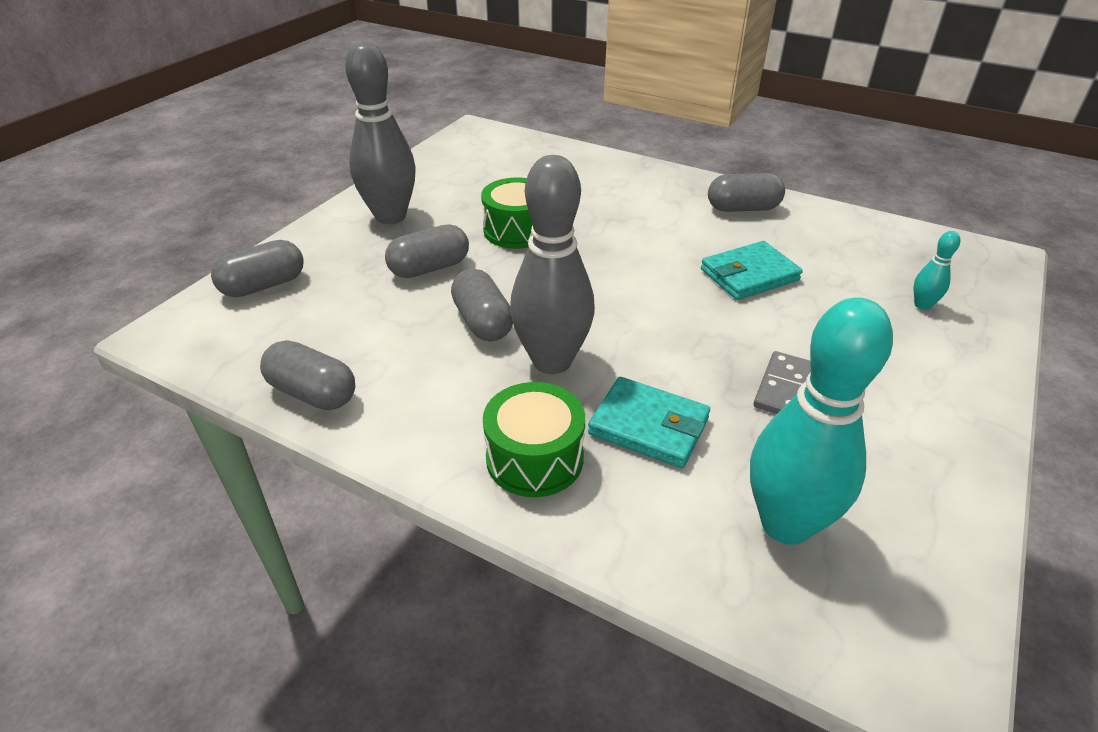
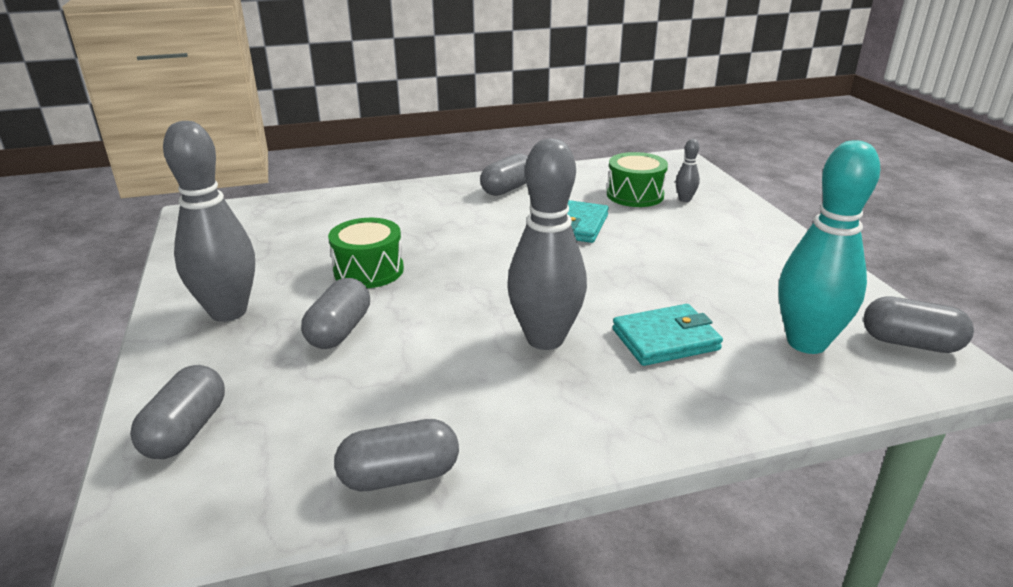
camera: 45 degrees left, 10 degrees down
(483, 322) = (452, 343): grey capsule -> grey capsule (910, 343)
(534, 458) = (636, 401): green drum -> green drum (635, 195)
(783, 387) = (693, 276): grey domino -> none
(922, 305) = (685, 199): turquoise bowling pin -> grey bowling pin

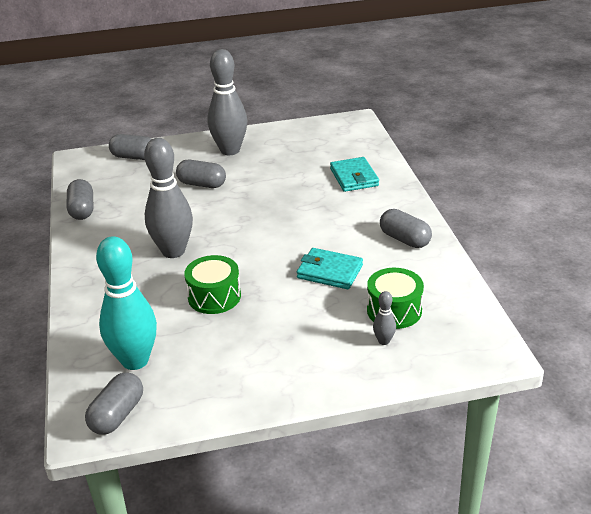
camera: 95 degrees right, 5 degrees up
(369, 270) = (269, 187): green drum -> green drum (214, 296)
(665, 339) = (158, 297): turquoise wallet -> turquoise wallet (354, 177)

